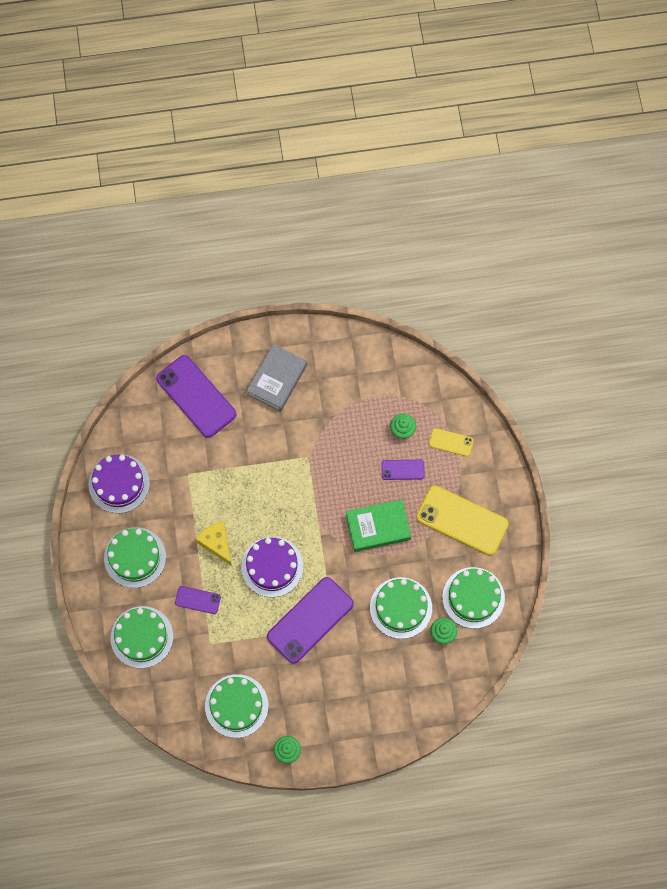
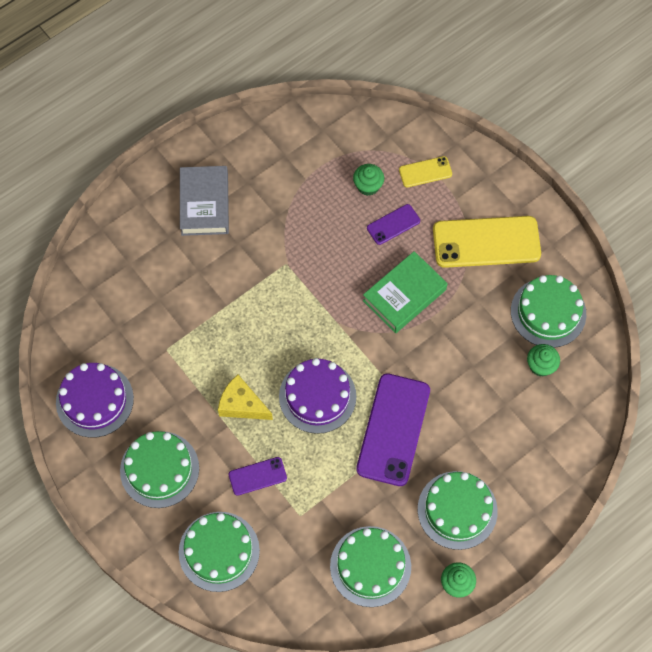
camera: 30 degrees left, 5 degrees down
(196, 396) = (127, 265): purple phone -> none
(401, 608) = (480, 364): green cake -> green cake (457, 510)

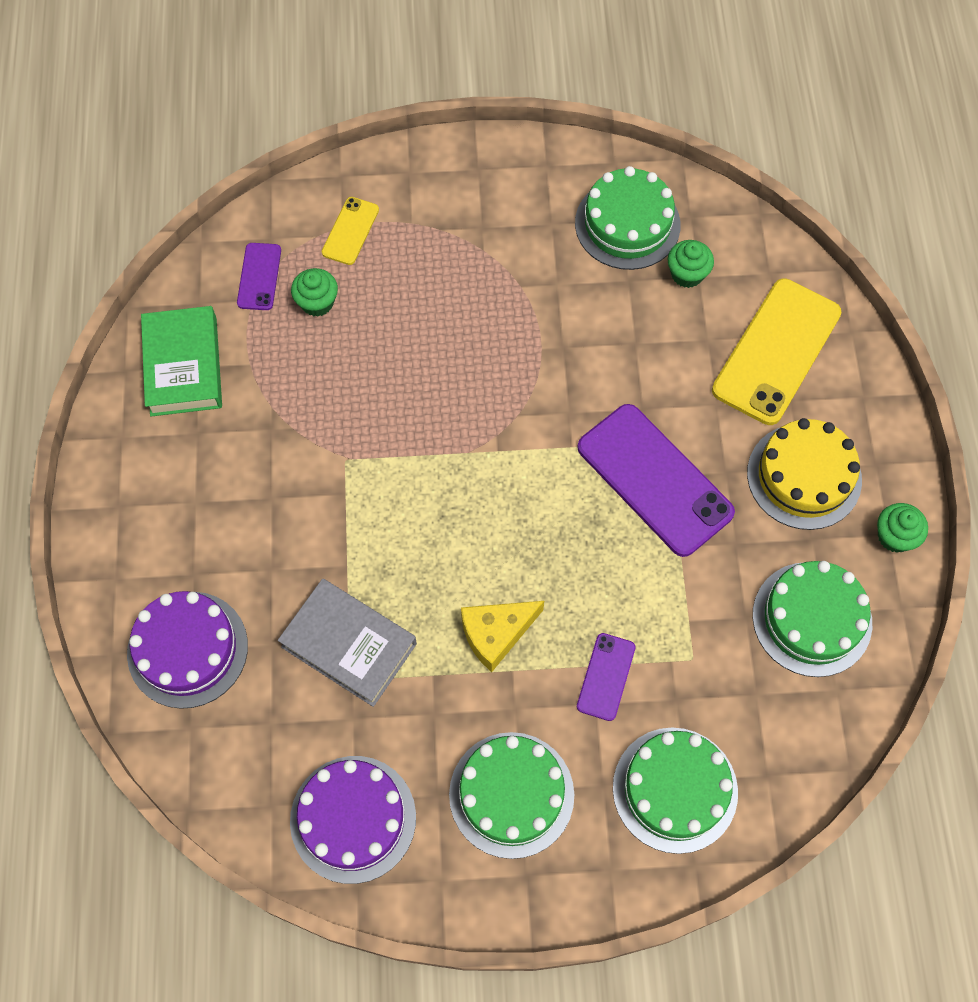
camera: 55 degrees left, 0 degrees up
(205, 204) = (185, 502): grey book -> grey book (349, 645)
(317, 396) = (550, 537): purple cake -> purple cake (187, 649)
(393, 224) = (390, 308): purple phone -> purple phone (259, 277)
(404, 295) = (491, 356): green book -> green book (184, 366)
(457, 510) = (804, 476): green cake -> yellow cake
(486, 242) = (491, 228): yellow phone -> yellow phone (776, 351)

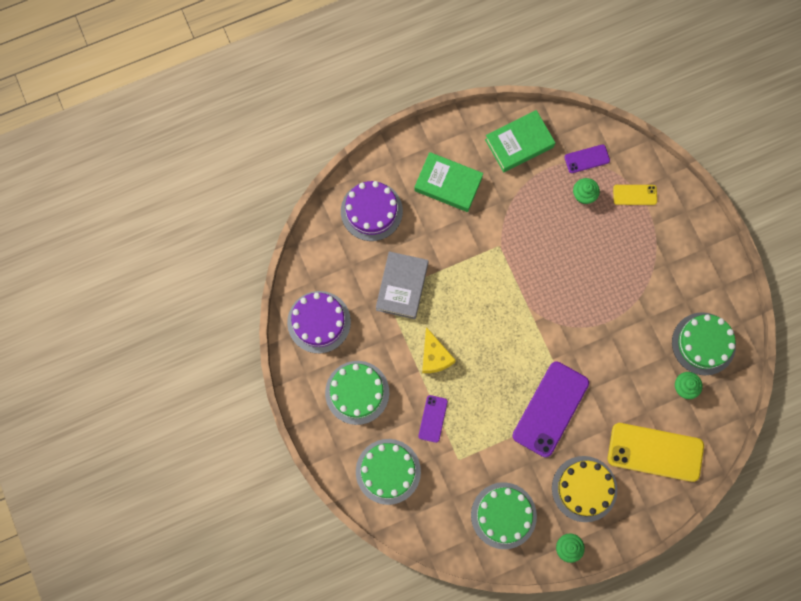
camera: 70 degrees right, 10 degrees up
(200, 502) = (448, 184): none -> green book
(496, 634) = (434, 356): yellow cheese -> yellow cheese turned 150 degrees counterclockwise
(606, 677) = (433, 418): purple phone -> purple phone turned 75 degrees counterclockwise

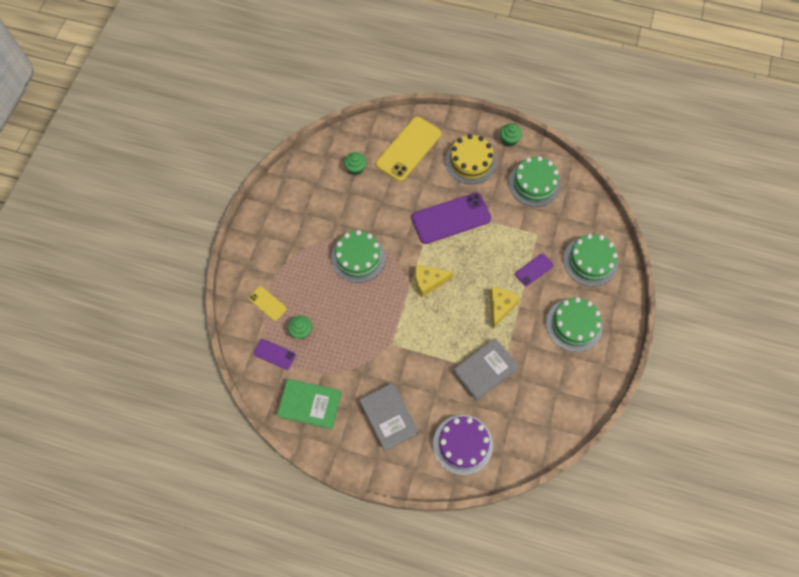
camera: 140 degrees left, 10 degrees down
(319, 322) = (566, 393): purple cake -> none
(448, 184) = (389, 418): green book -> grey book
(516, 328) = (428, 282): none -> yellow cheese
(655, 452) = (408, 149): yellow phone -> yellow phone turned 75 degrees clockwise
(703, 343) = (319, 182): green cake -> green cake (358, 258)

